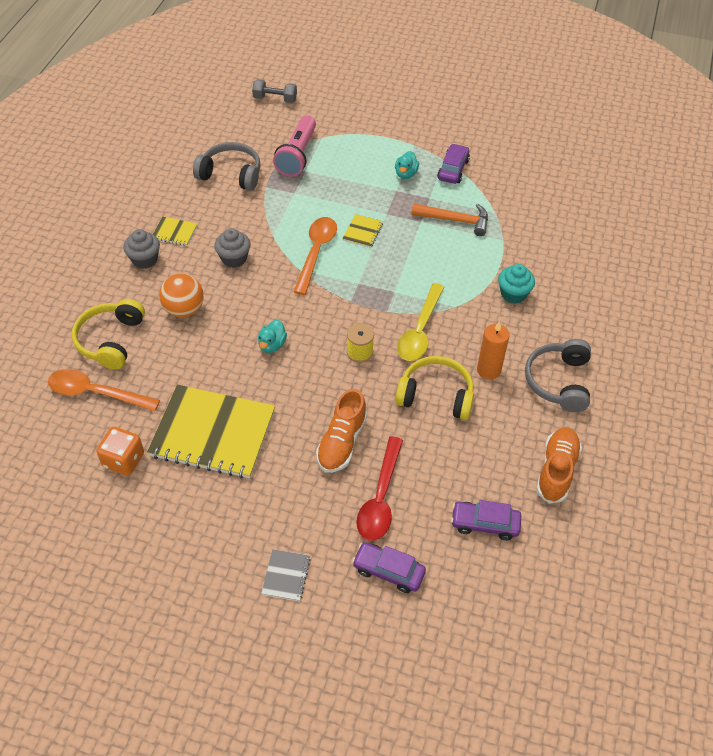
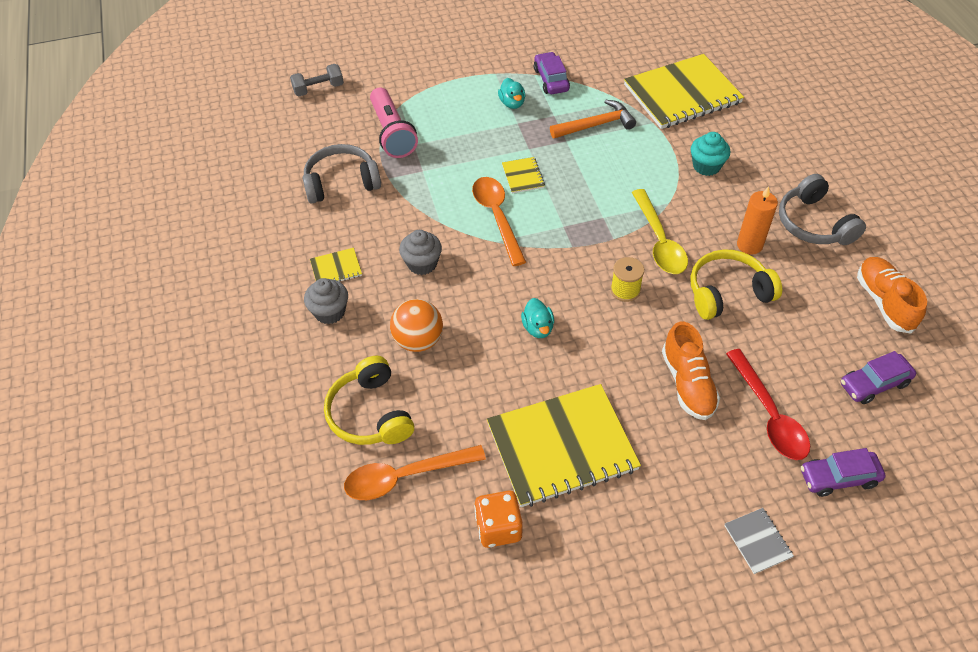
camera: 30 degrees left, 0 degrees up
(549, 229) = (682, 94): none -> yellow notebook

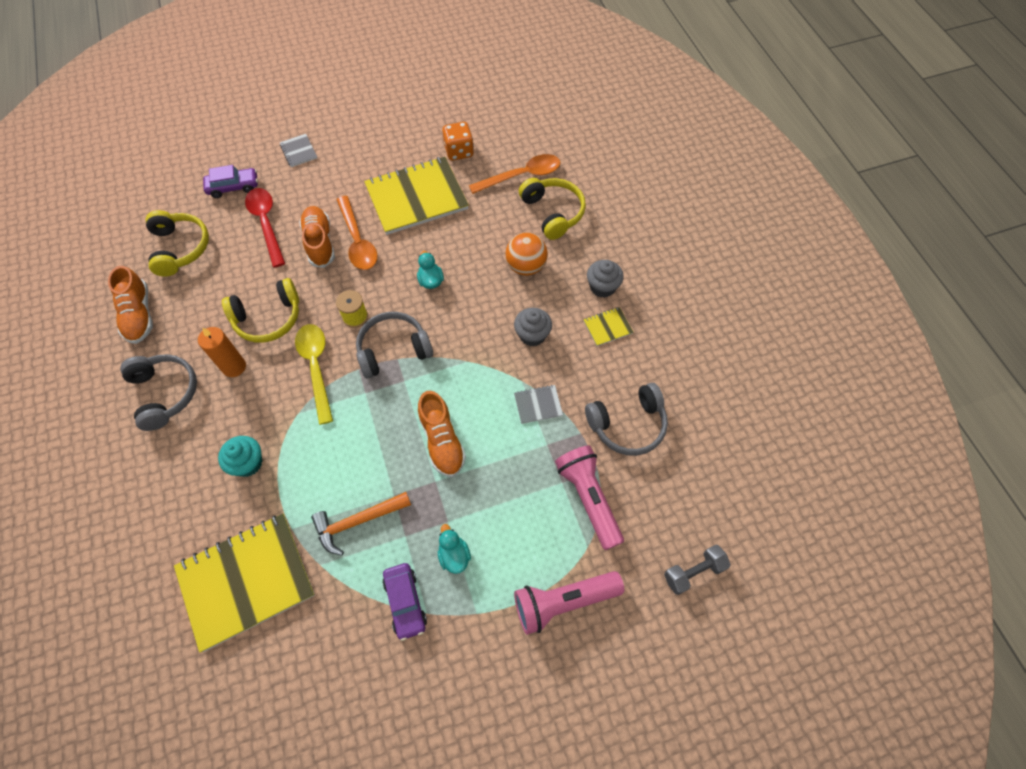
camera: 175 degrees right, 10 degrees up
(426, 76) = (563, 602): none -> pink flashlight
(426, 201) = (538, 405): none -> grey notebook
(497, 217) = (467, 388): orange spoon -> orange spoon (358, 241)
(523, 176) = (442, 441): yellow notebook -> orange shoe
(577, 255) = (393, 350): none -> grey headphones
(874, 384) = (180, 248): purple car -> yellow headphones

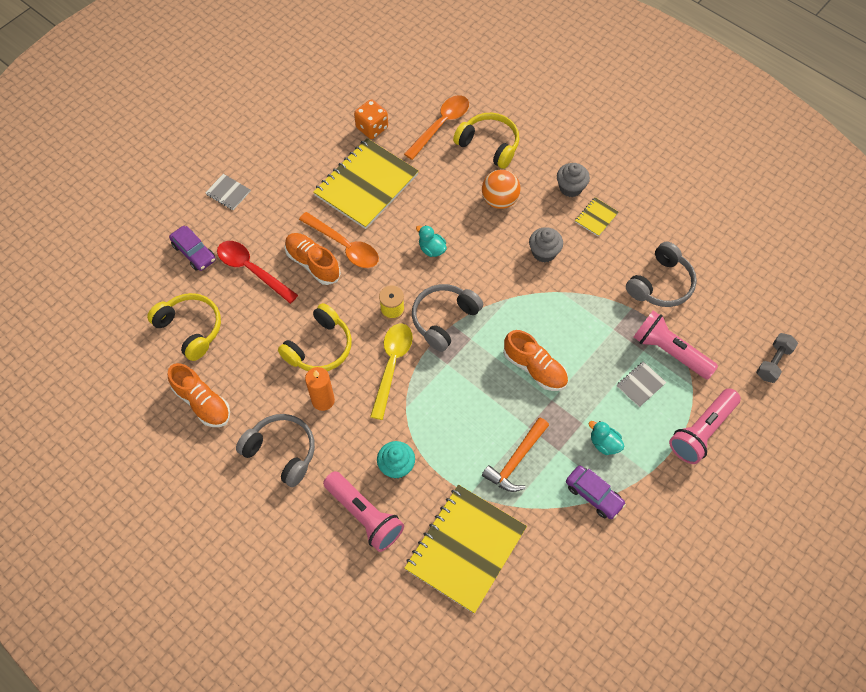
camera: 30 degrees left, 0 degrees up
(185, 493) = (365, 515): none -> pink flashlight
(233, 187) = (194, 252): purple car -> purple car turned 90 degrees clockwise
(316, 367) = (392, 365): yellow spoon -> yellow spoon turned 60 degrees clockwise
(538, 405) = (586, 303): grey notebook -> grey notebook (640, 385)

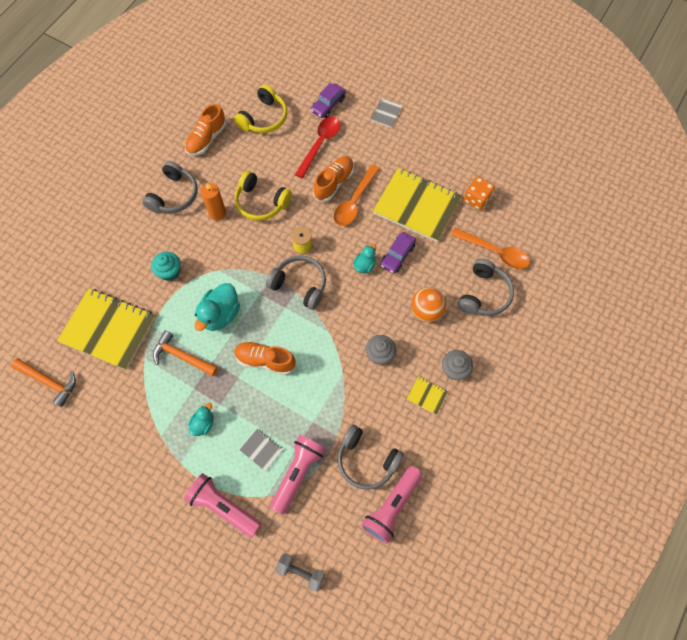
camera: 80 degrees right, 5 degrees up
(365, 515) = (130, 257): pink flashlight -> pink flashlight (392, 507)
(392, 365) = (253, 254): yellow spoon -> none
(467, 411) = (220, 314): none -> turquoise duck
(489, 145) = (484, 294): yellow headphones -> grey headphones
(528, 629) = (49, 382): none -> orange hammer
(534, 368) = (265, 360): orange shoe -> orange shoe turned 75 degrees clockwise
(594, 495) = (158, 419): purple car -> purple car (397, 256)

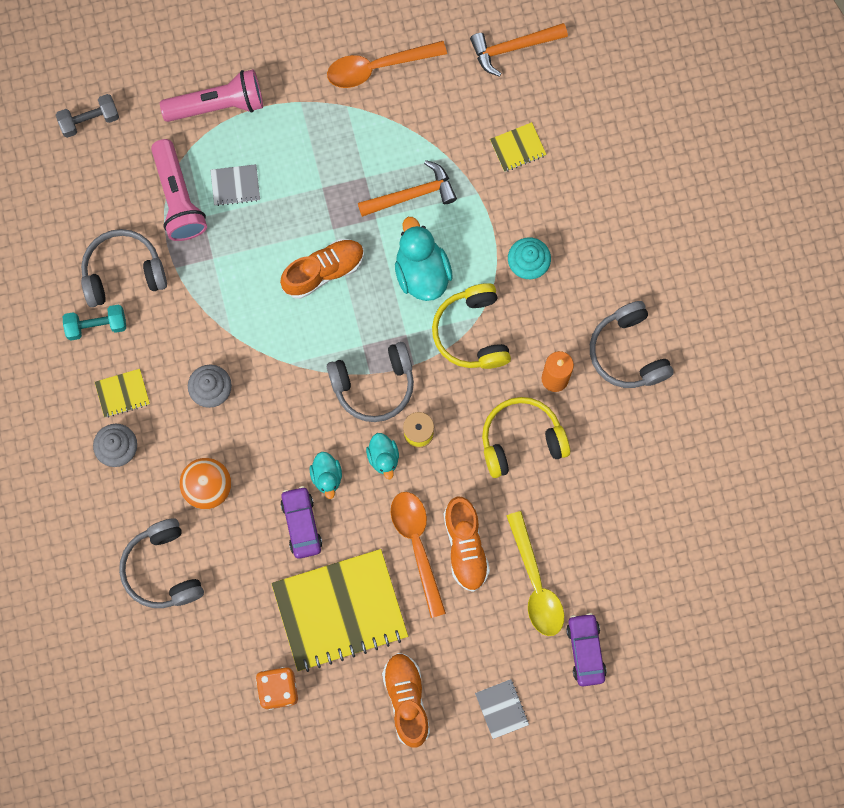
camera: 135 degrees right, 10 degrees up
(108, 329) = (518, 148): yellow notebook -> yellow notebook, size x0.42
(203, 424) = (318, 155): turquoise duck -> turquoise duck (383, 457)
(207, 139) = (675, 458): orange shoe -> orange shoe (406, 700)
(264, 118) = (641, 553): yellow headphones -> yellow headphones (472, 332)
(320, 144) = (536, 584): red spoon -> yellow spoon
(392, 507) = (58, 253): pink flashlight -> none
(407, 445) = (96, 325): none -> turquoise dumbbell
(495, 252) = (195, 636): orange spoon -> orange spoon (377, 67)

